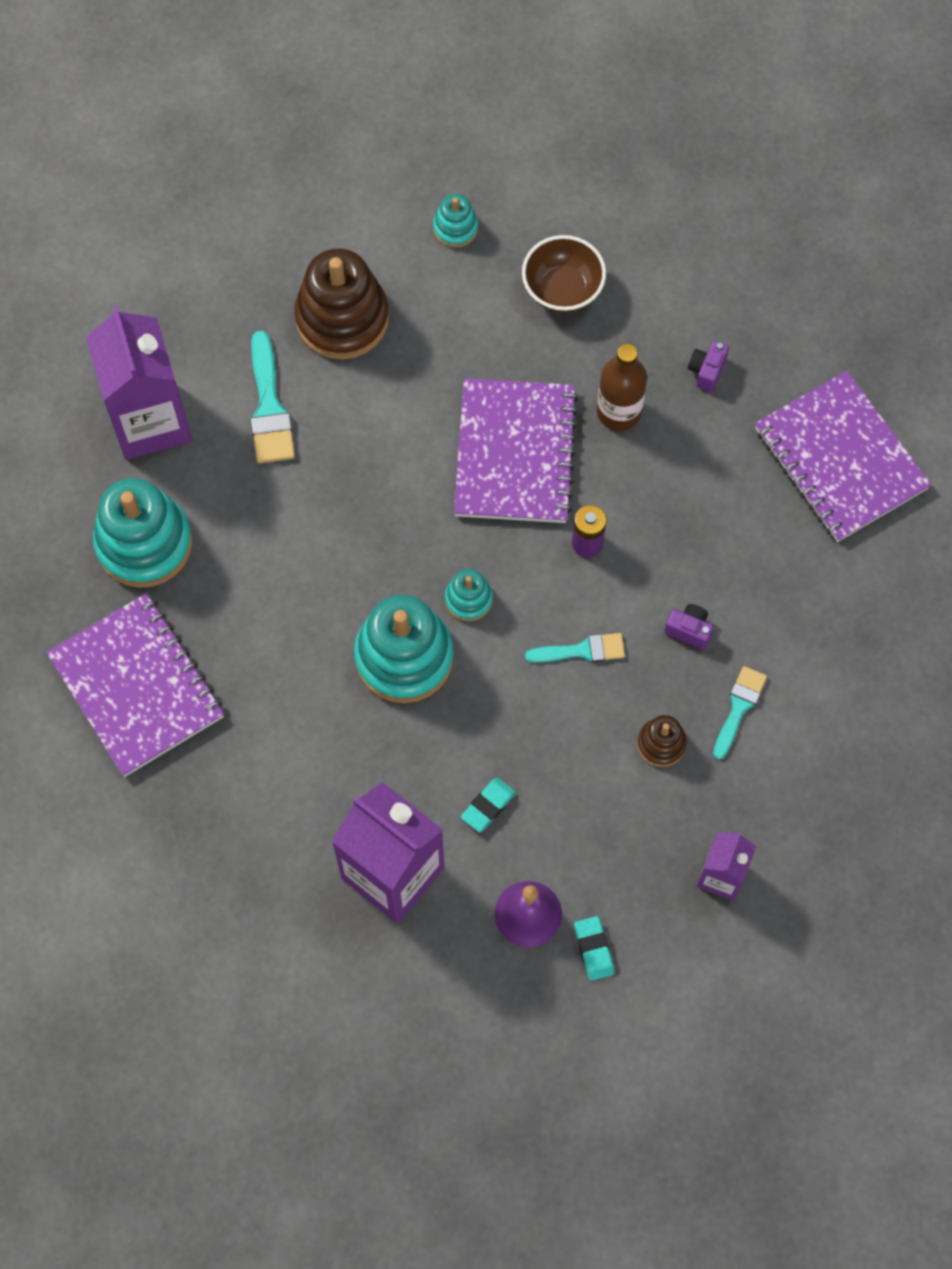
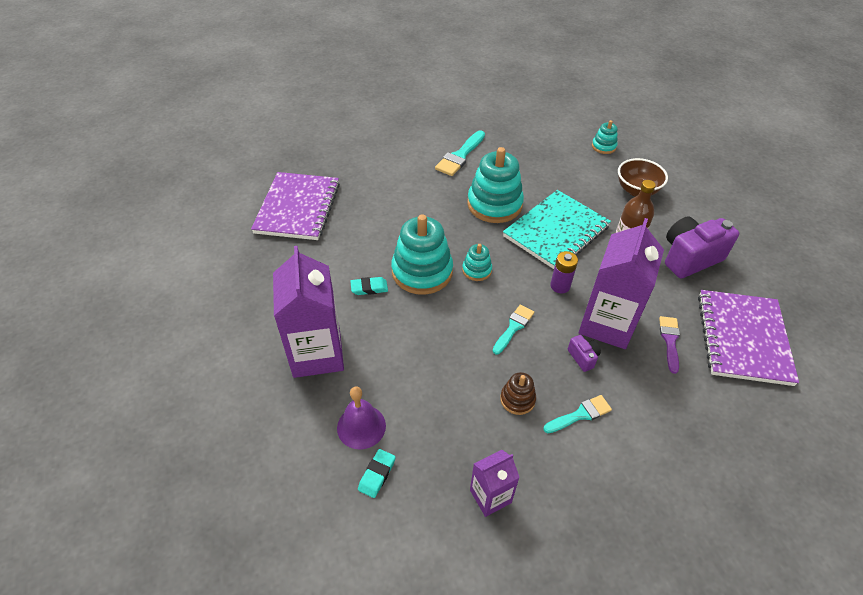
camera: 40 degrees right, 20 degrees down
(144, 543) = (359, 167): turquoise stacking toy -> turquoise stacking toy (494, 204)
(150, 421) = (407, 134): purple carton -> purple carton (607, 324)
(342, 318) = (522, 147): brown stacking toy -> none
(488, 806) = (395, 360): turquoise eraser -> turquoise eraser (369, 288)
(515, 453) = (556, 231): purple notebook -> turquoise notebook
(582, 650) = (513, 327): turquoise brush -> turquoise brush turned 90 degrees counterclockwise
(706, 371) = (689, 258): purple camera -> purple camera, size x2.25
(765, 527) = (670, 340): none -> purple brush

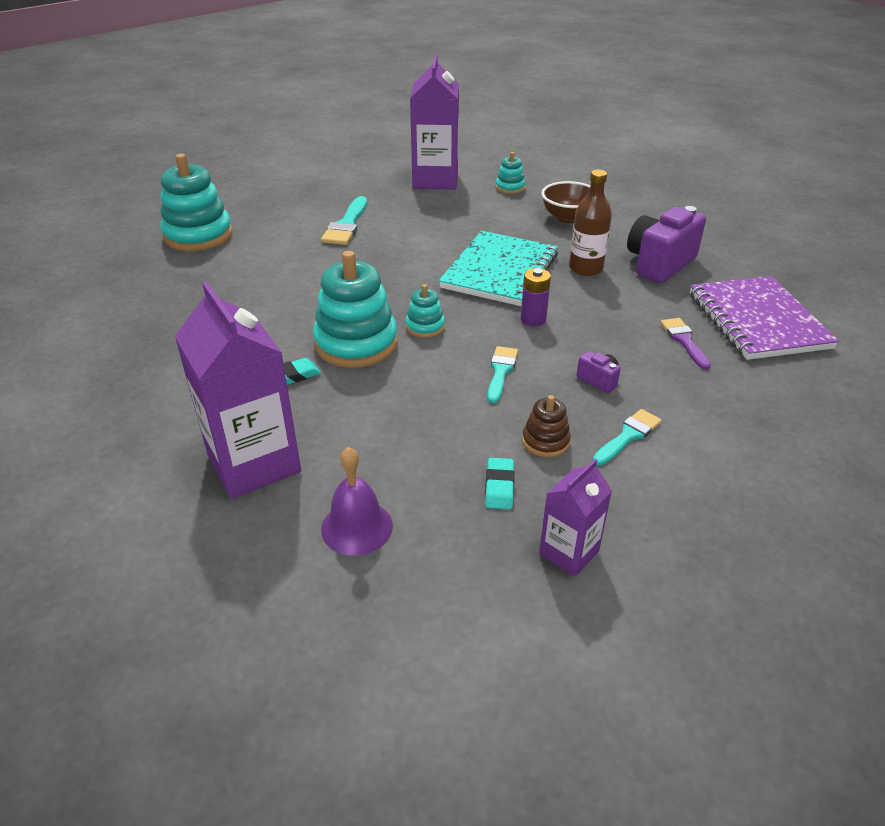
camera: 20 degrees left, 10 degrees down
(298, 208) = (153, 315): purple notebook -> none
(377, 474) = (406, 575): turquoise eraser -> turquoise eraser (499, 487)
(494, 204) = (413, 261): turquoise stacking toy -> turquoise stacking toy (198, 235)
(607, 324) = (607, 342): purple carton -> purple carton (435, 180)

